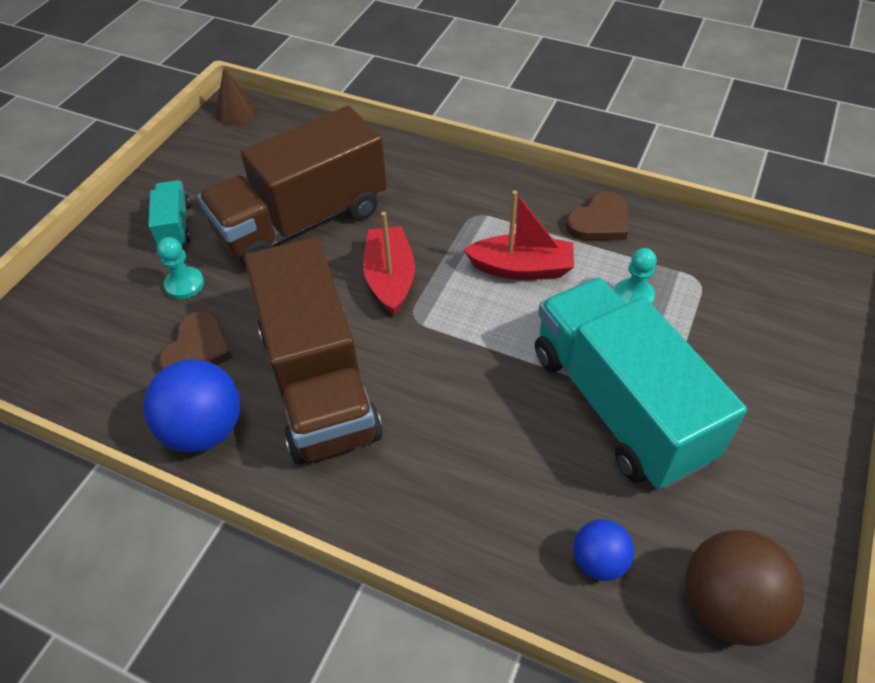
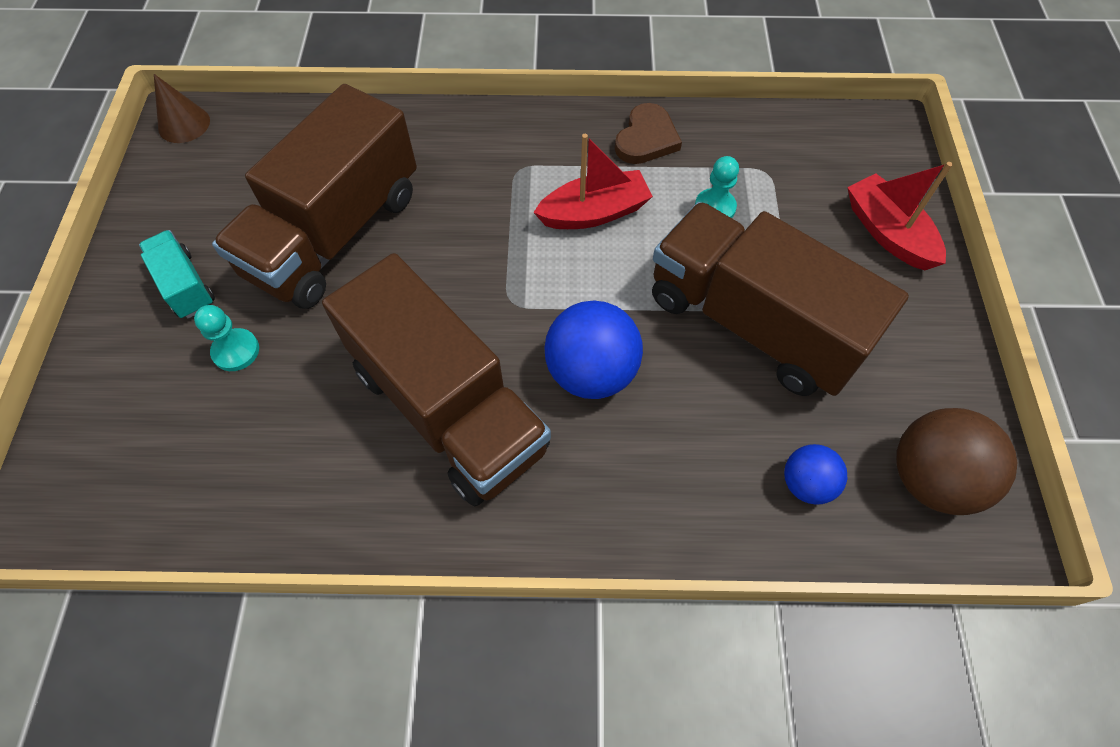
camera: 25 degrees left, 10 degrees up
(197, 349) = (293, 420): brown heart -> none
(204, 429) = (350, 507): blue ball -> blue ball (591, 372)
(390, 278) = (465, 268): red boat -> red boat (888, 233)
(618, 404) = (752, 323): turquoise truck -> brown truck

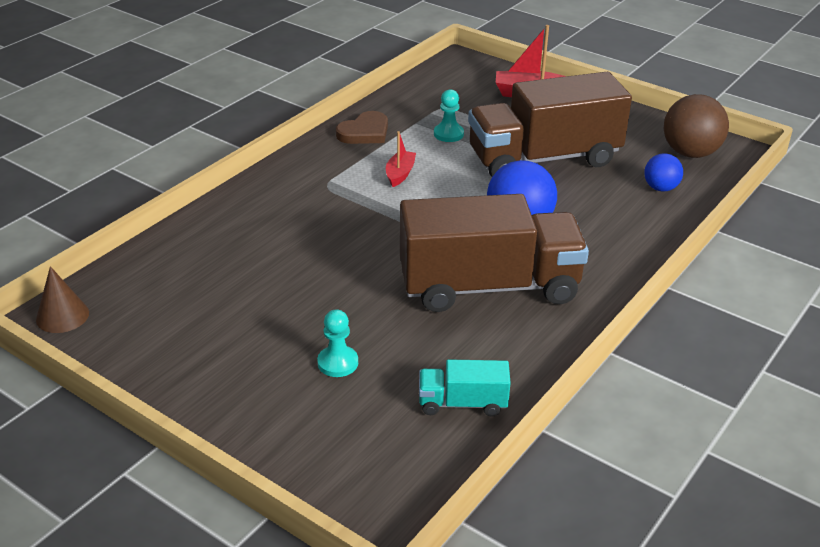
camera: 55 degrees left, 25 degrees down
(185, 285) = (243, 369): turquoise truck -> turquoise truck (462, 403)
(335, 234) = (284, 280): brown truck -> none
(594, 213) = (400, 174): red boat -> red boat, size x0.62
(646, 138) = (365, 132): brown heart -> brown heart turned 75 degrees clockwise

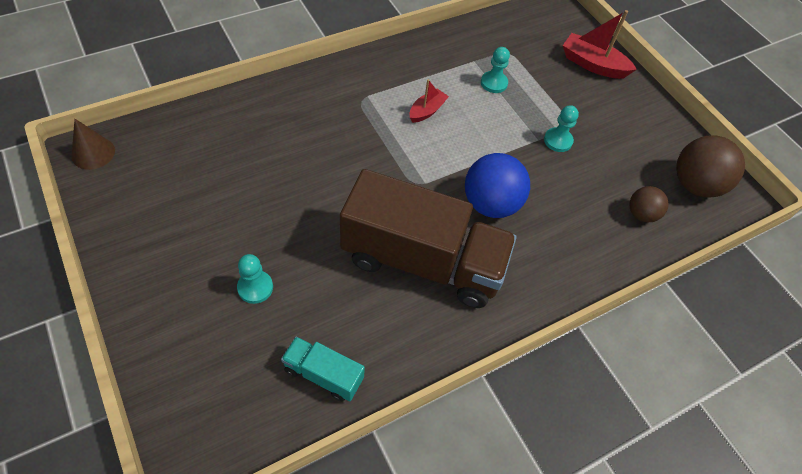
camera: 20 degrees right, 20 degrees up
(365, 132) = (426, 56): brown heart -> none
(544, 159) = (558, 141): brown truck -> turquoise pawn
(660, 188) = (641, 214): blue ball -> brown ball

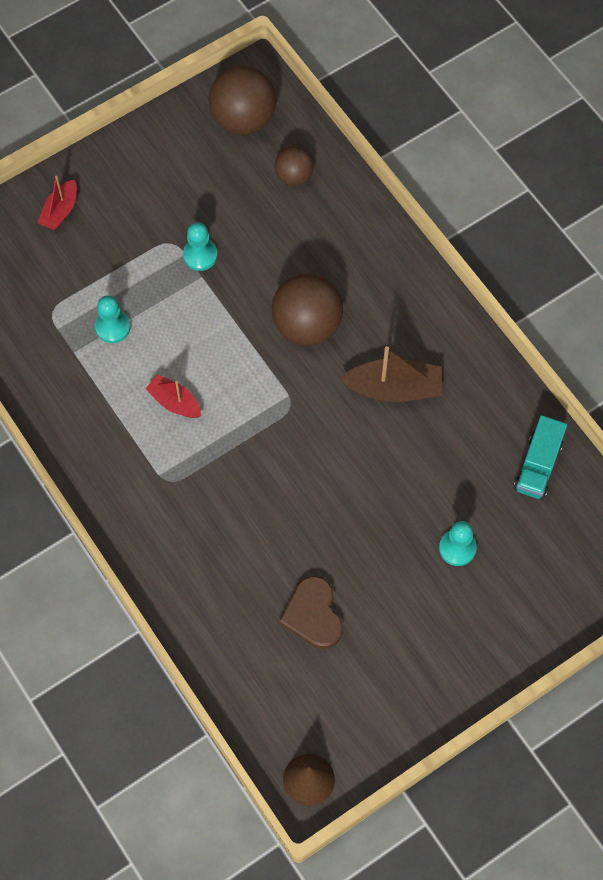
camera: 90 degrees left, 10 degrees up
(226, 173) = (313, 615): none -> brown heart
(423, 261) = (394, 389): brown truck -> brown boat
(491, 204) = (307, 325): blue ball -> brown ball
(593, 64) = (60, 211): red boat -> red boat, size x0.62

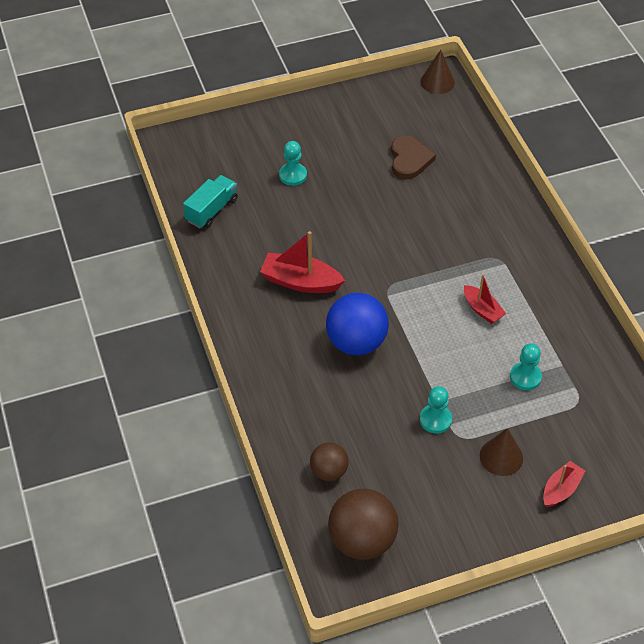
camera: 165 degrees left, 15 degrees down
(125, 231) = (501, 457): none -> brown cone
(307, 325) = (356, 342): brown ball -> blue ball
(394, 389) = (300, 282): brown boat -> red boat

